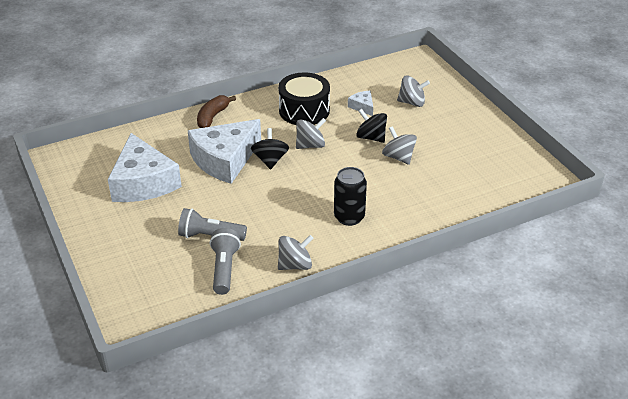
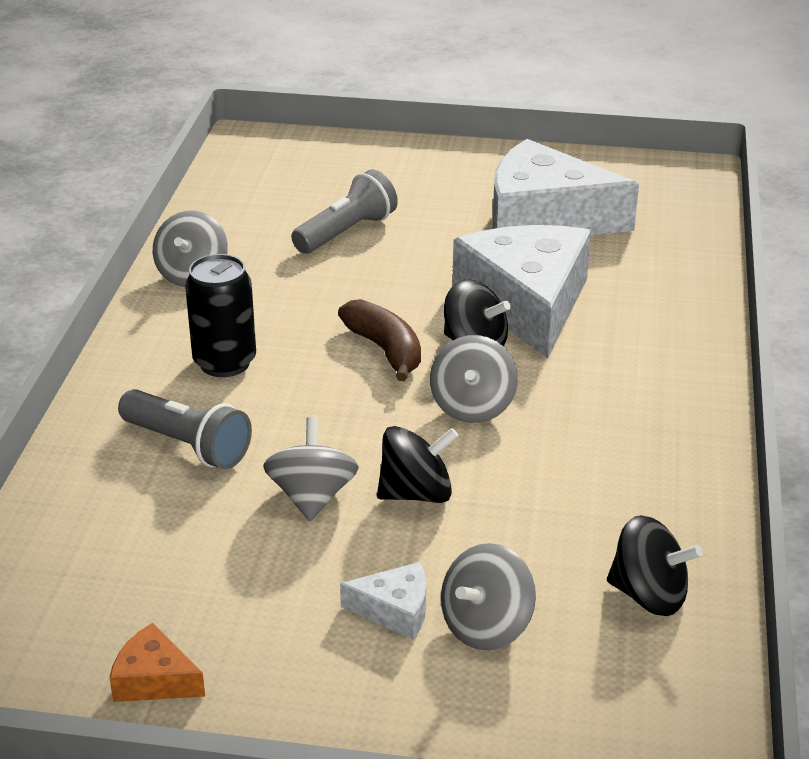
camera: 125 degrees right, 5 degrees down
(212, 117) = (684, 335): brown banana -> brown banana (385, 350)
(224, 269) = (263, 222): grey flashlight -> grey flashlight (187, 446)
(304, 111) = (604, 449): black drum -> none
(362, 106) = (544, 538): white cheese -> white cheese (395, 610)
(365, 82) = (649, 595): none -> black spinning top
(398, 157) = (312, 497): grey spinning top -> grey spinning top turned 90 degrees counterclockwise
(505, 148) = (154, 679): none -> orange cheese

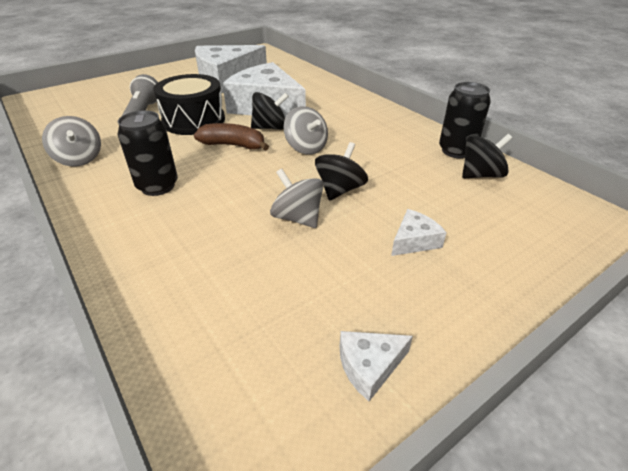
camera: 45 degrees left, 5 degrees up
(154, 679) = (369, 366): orange cheese -> white cheese
(187, 446) = (194, 233): grey flashlight -> none
(392, 279) = (194, 120): none -> black drum
(486, 626) = (456, 222): grey spinning top -> none
(686, 540) = (456, 151): none -> black can

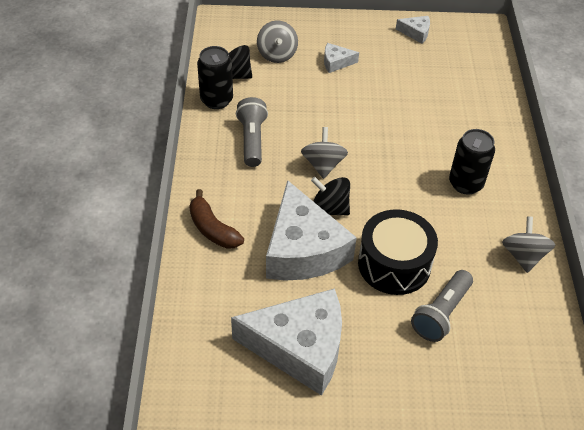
camera: 145 degrees left, 10 degrees up
(233, 145) = (380, 201): brown banana -> brown banana (212, 229)
(297, 218) = (387, 108): grey spinning top -> grey spinning top (277, 54)
(340, 190) = (340, 113): black spinning top -> none
(383, 139) = (252, 140): none -> grey flashlight

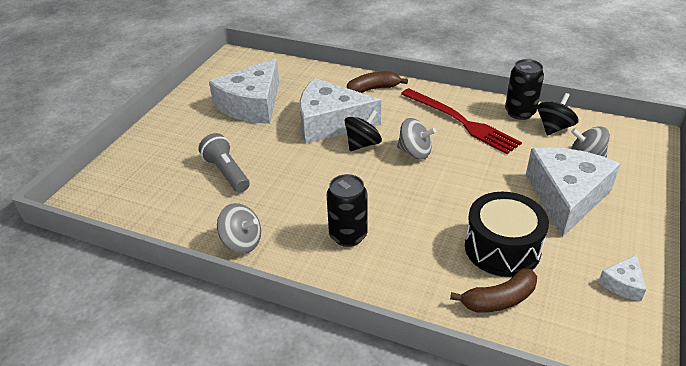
camera: 115 degrees right, 10 degrees down
(252, 140) = (461, 122): grey flashlight -> red fork
(336, 62) = (566, 197): white cheese -> white cheese, size x2.34
(394, 264) = (287, 162): black drum -> black drum (502, 248)
(472, 87) = (499, 300): none -> brown banana

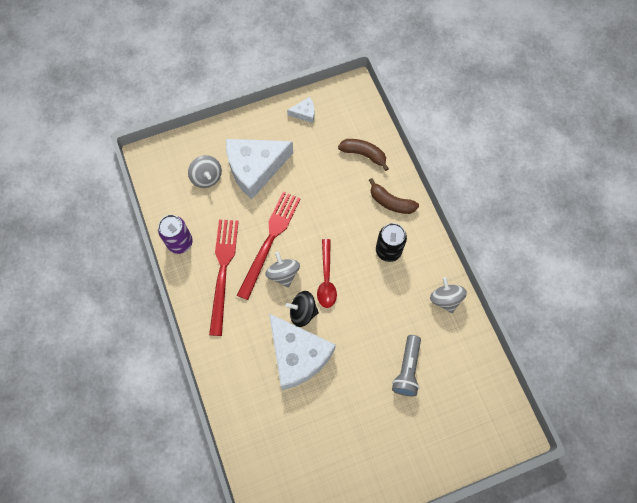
camera: 135 degrees left, 30 degrees up
(252, 105) = (326, 435): white cheese -> none
(373, 89) = (228, 364): brown banana -> brown banana (391, 202)
(375, 175) = (326, 279): none -> red spoon
(461, 162) = (270, 241): none -> red fork
(502, 248) = (327, 174): black drum -> none
(519, 113) = (180, 242): black can -> purple can
(554, 128) = (183, 212): black spinning top -> none

